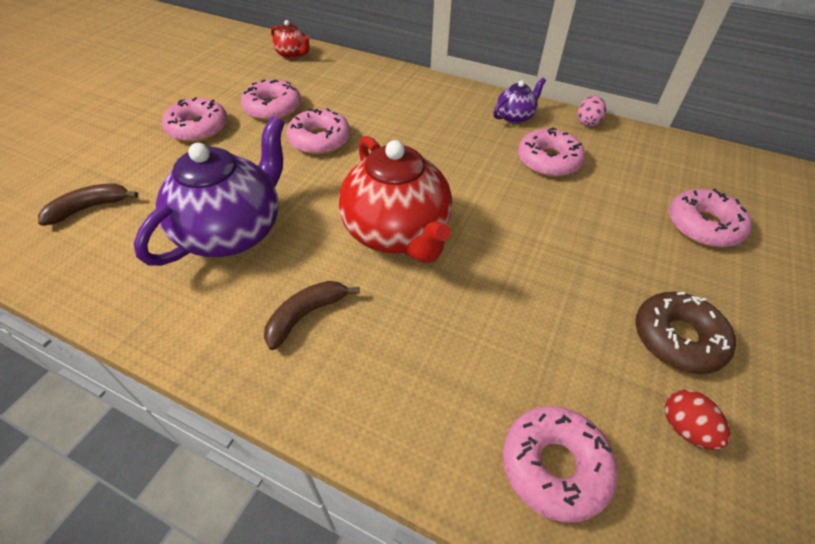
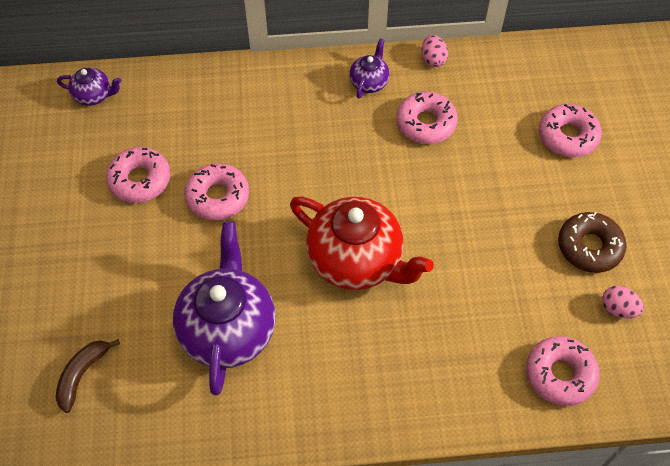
camera: 30 degrees left, 10 degrees up
(198, 128) = (90, 241): pink donut -> none
(293, 55) = (94, 96): red teapot -> purple teapot
(306, 315) = (344, 365): brown banana -> none
(685, 428) = (618, 309): red egg -> pink egg

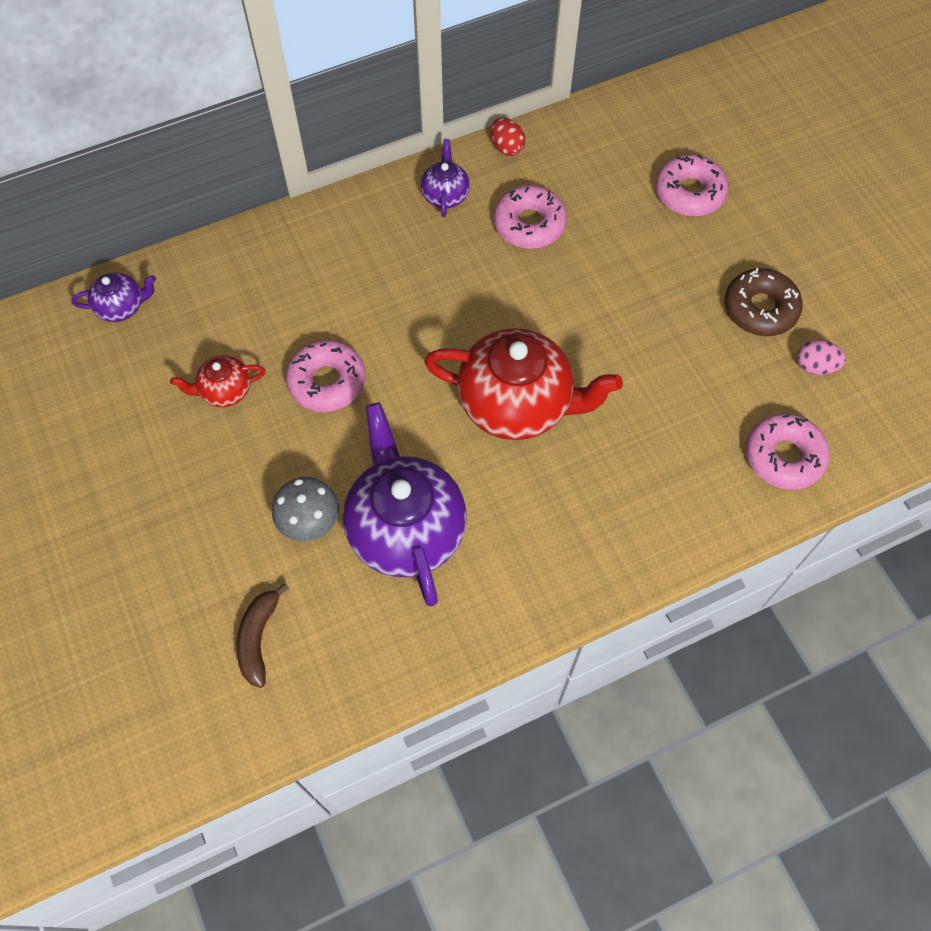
camera: 20 degrees left, 5 degrees up
(140, 180) = (225, 391): pink donut -> red teapot
(158, 300) = (310, 522): none -> grey mushroom
(433, 59) = (507, 147): pink egg -> red egg

